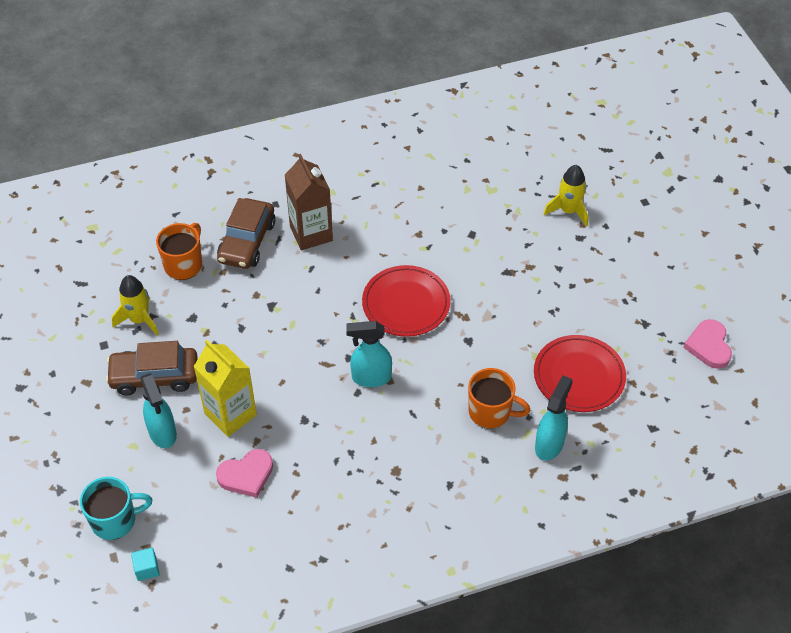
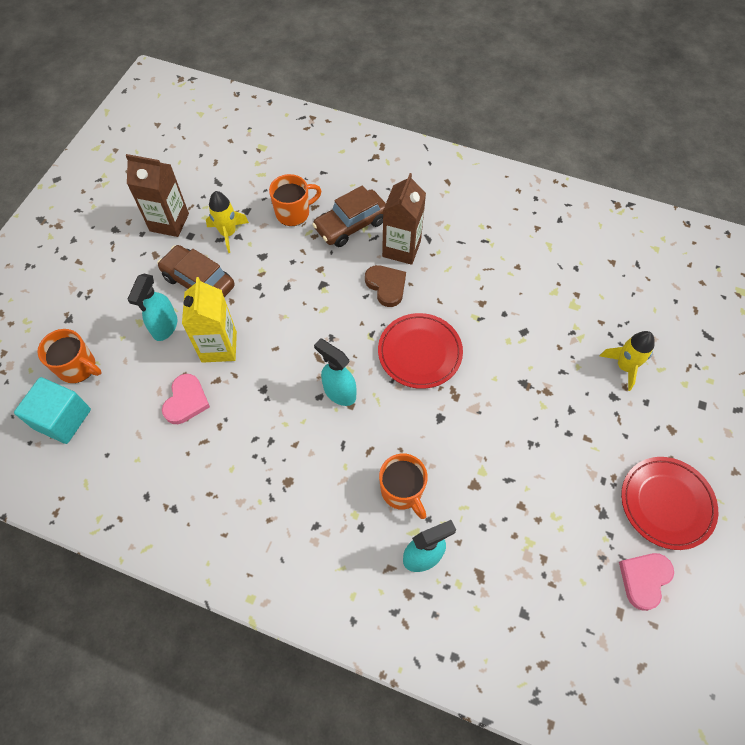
camera: 40 degrees right, 10 degrees up
(70, 346) = (169, 222): none -> brown carton
(115, 520) = (78, 367): turquoise mug -> orange mug
(147, 569) = (62, 419): turquoise cube -> turquoise cube, size x2.20
(246, 475) = (186, 401): pink heart -> pink heart turned 90 degrees counterclockwise
(328, 271) = (386, 286): none -> brown heart
(579, 376) = (502, 517): red plate -> red plate (666, 503)

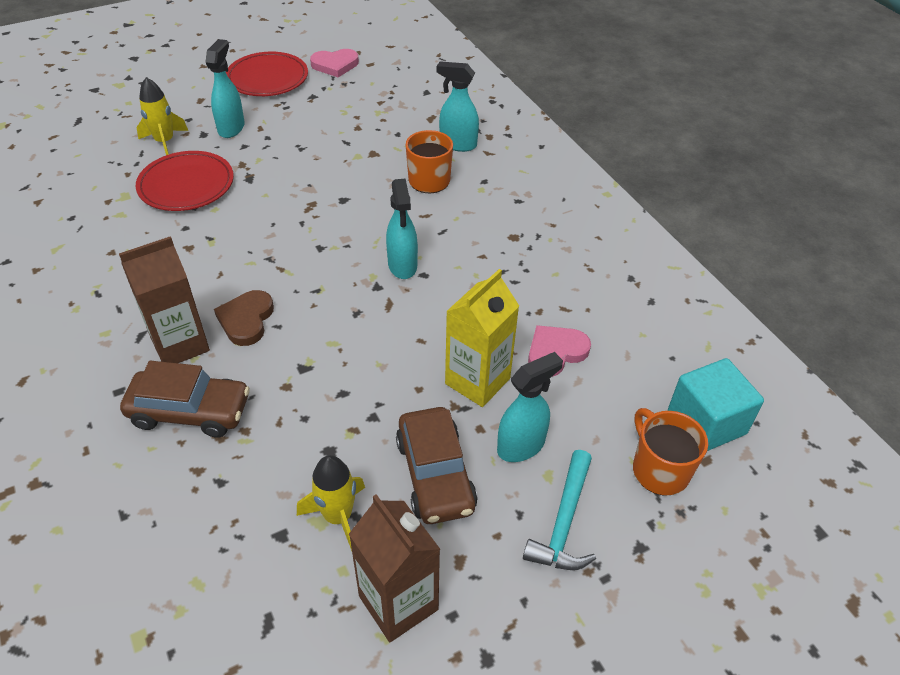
camera: 140 degrees left, 15 degrees down
(115, 304) = (564, 523): none -> turquoise hammer
(294, 213) = (230, 481): orange mug -> none
(419, 352) = (296, 248): red plate -> red plate (186, 185)
(605, 420) = (231, 128): none -> turquoise spray bottle

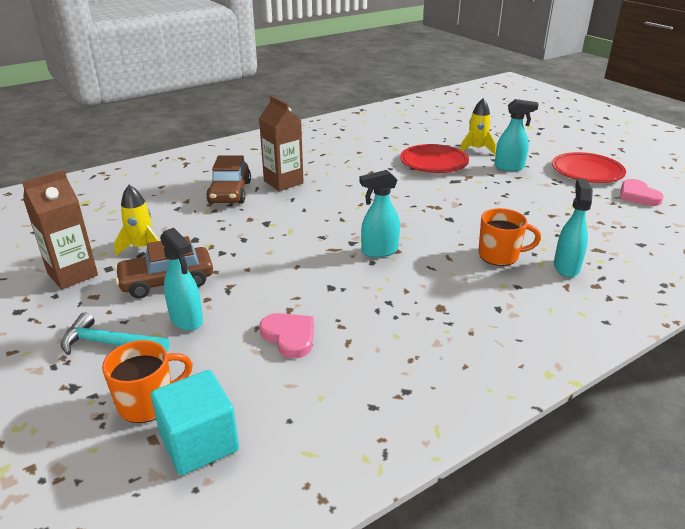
camera: 85 degrees right, 15 degrees down
(246, 320) = (307, 198): brown heart -> none
(477, 381) = (255, 295): yellow carton -> none

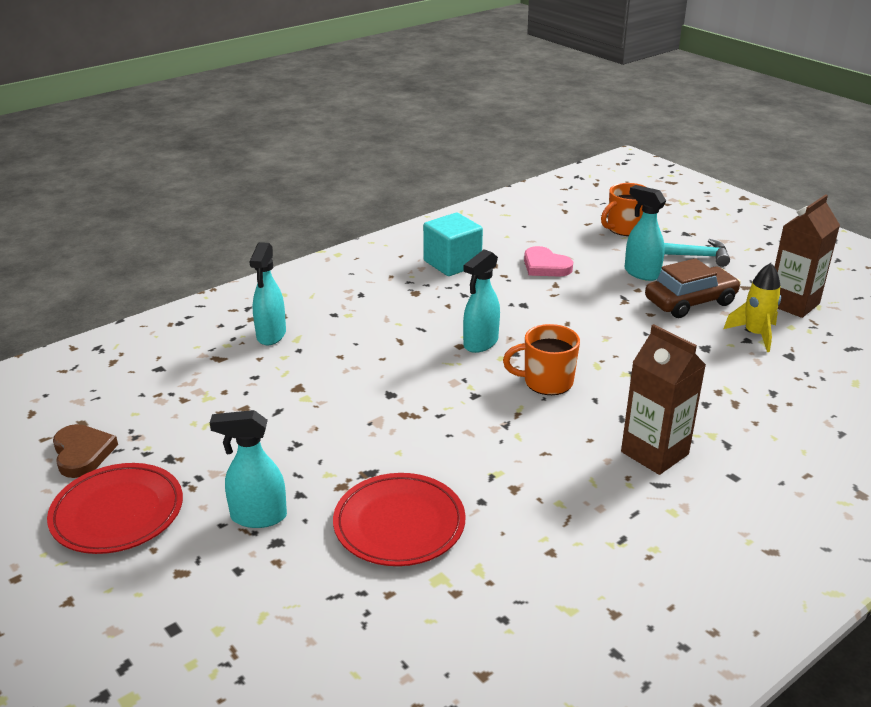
camera: 175 degrees right, 0 degrees up
(199, 442) = (576, 215): turquoise cube -> turquoise cube (452, 263)
(230, 192) = (722, 425): brown car -> none
(379, 251) = (480, 343): turquoise spray bottle -> turquoise spray bottle turned 150 degrees clockwise
(476, 149) = (303, 577): yellow rocket -> none
(500, 256) = (340, 345): orange mug -> orange mug (546, 382)
(638, 196) = (82, 453): pink heart -> brown heart

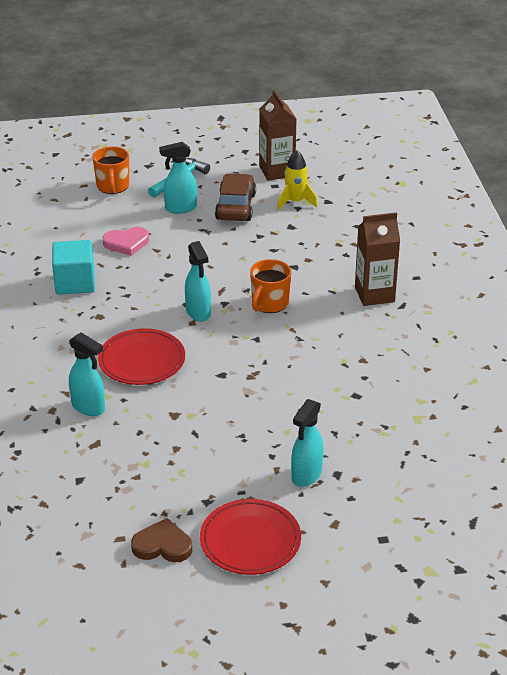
camera: 60 degrees left, 5 degrees up
(399, 524) = (359, 417): red plate -> red plate (142, 361)

